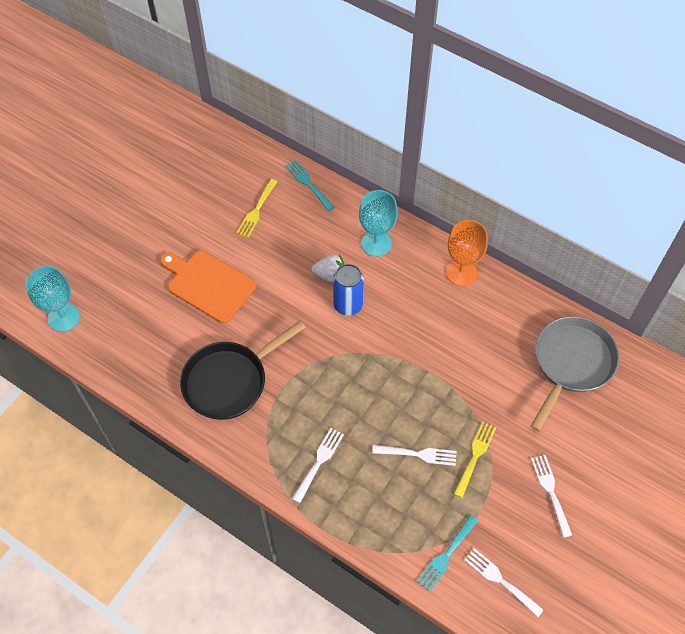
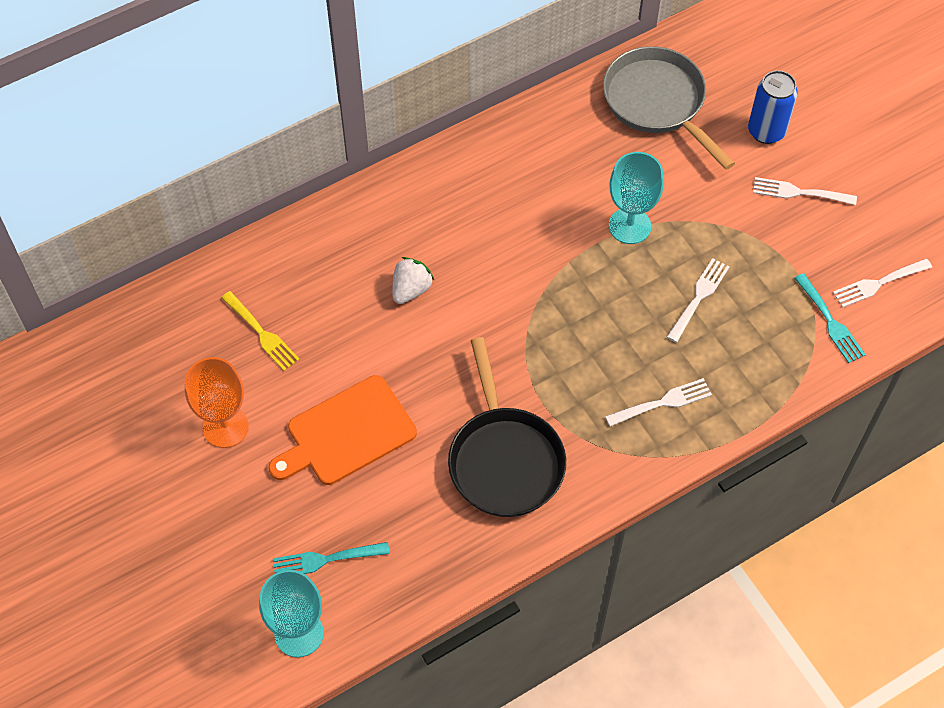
camera: 65 degrees left, 0 degrees up
(308, 184) = (255, 258): turquoise fork -> turquoise fork (326, 559)
(319, 462) = (662, 403): white fork -> white fork turned 105 degrees clockwise
(348, 305) = (464, 287): blue can -> blue can (766, 131)
(376, 243) = (392, 221): turquoise goblet -> turquoise goblet (629, 226)
(461, 272) = (483, 152): orange goblet -> orange goblet (225, 427)
(475, 456) = (727, 243): yellow fork -> none

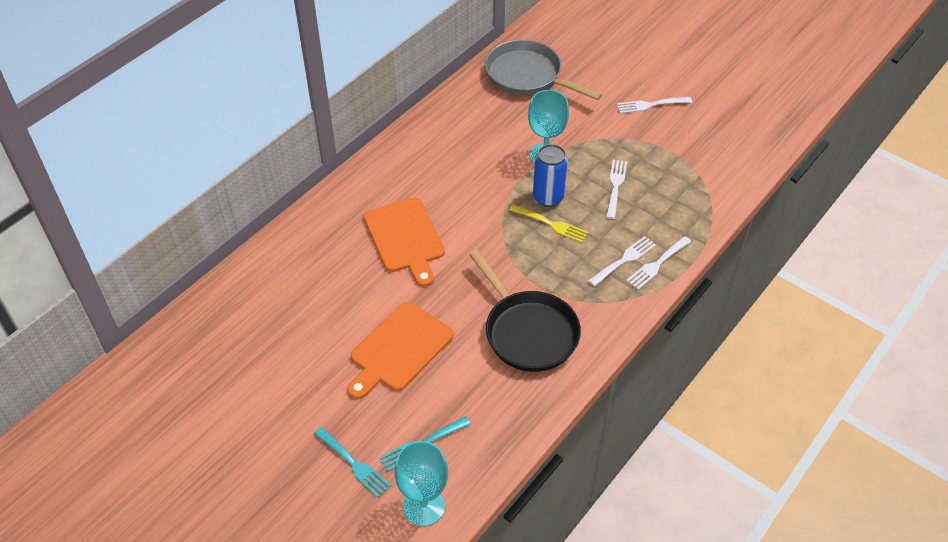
camera: 20 degrees left, 10 degrees down
(225, 427) = (300, 373): orange goblet -> none
(261, 333) = (302, 299): yellow fork -> yellow fork (551, 224)
(411, 289) = (405, 238): white strawberry -> orange cutting board
(766, 131) = (609, 75): blue can -> blue can (548, 197)
(830, 321) = (712, 176): turquoise fork -> turquoise fork (353, 463)
(879, 283) = (732, 145): white fork -> white fork (657, 264)

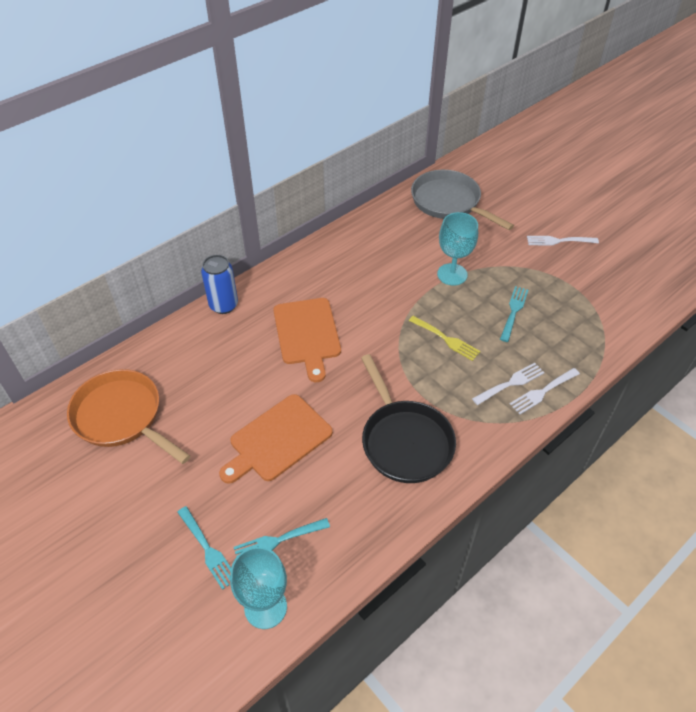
camera: 10 degrees right, 0 degrees up
(229, 350) = (122, 417): none -> orange pan
(548, 197) = (447, 314): blue can -> blue can (224, 305)
(615, 186) = (513, 311): white fork -> turquoise fork

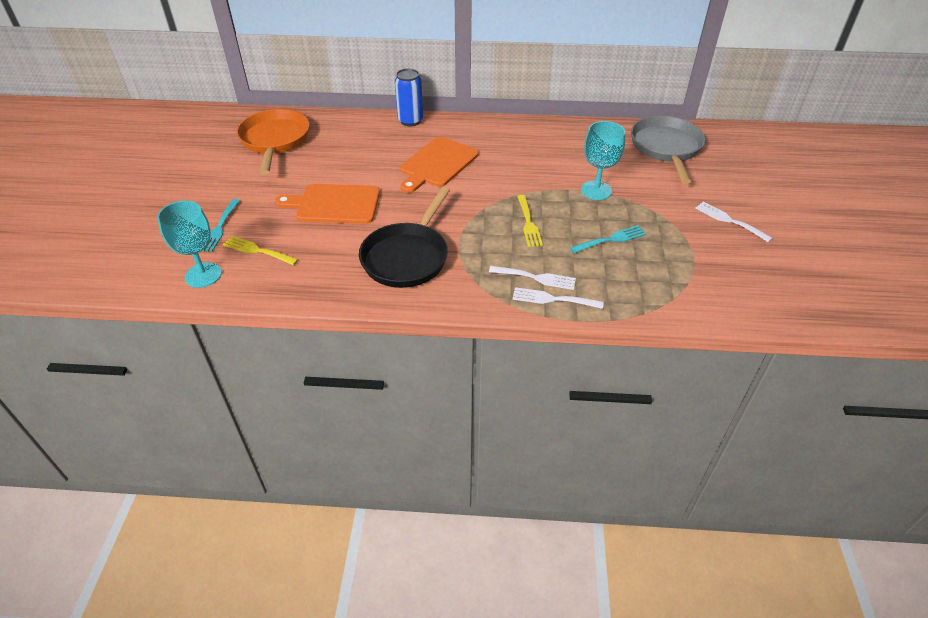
camera: 45 degrees right, 5 degrees down
(278, 540) = (258, 251): turquoise fork -> yellow fork

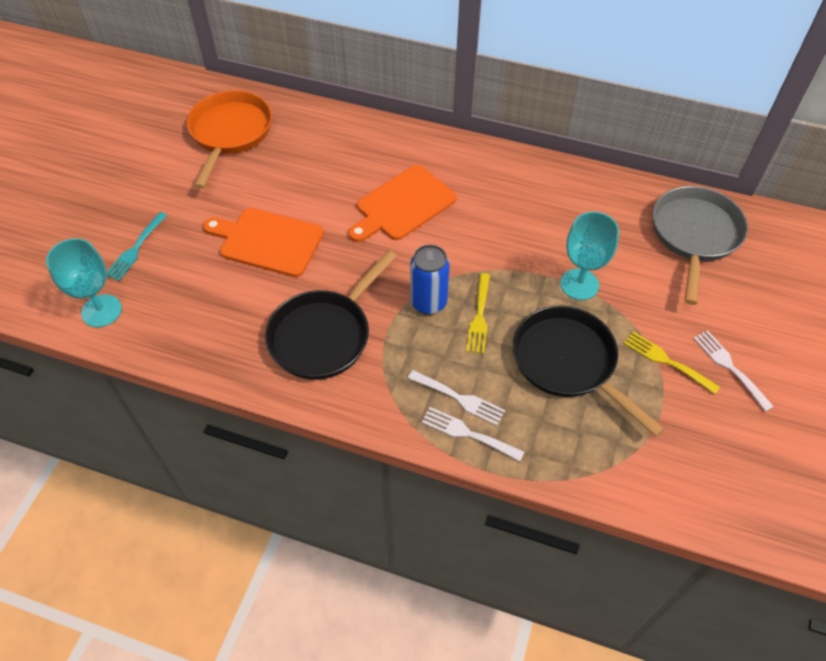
camera: 15 degrees right, 10 degrees up
(258, 251) = (166, 290): yellow fork -> yellow fork (667, 361)
(410, 121) = (393, 132): blue can -> blue can (428, 302)
(611, 240) = (569, 363): turquoise fork -> black pan

